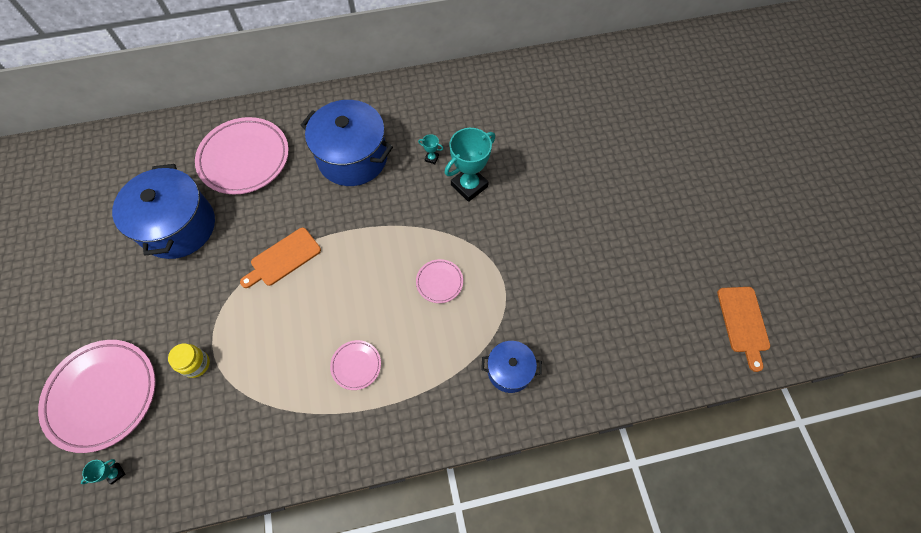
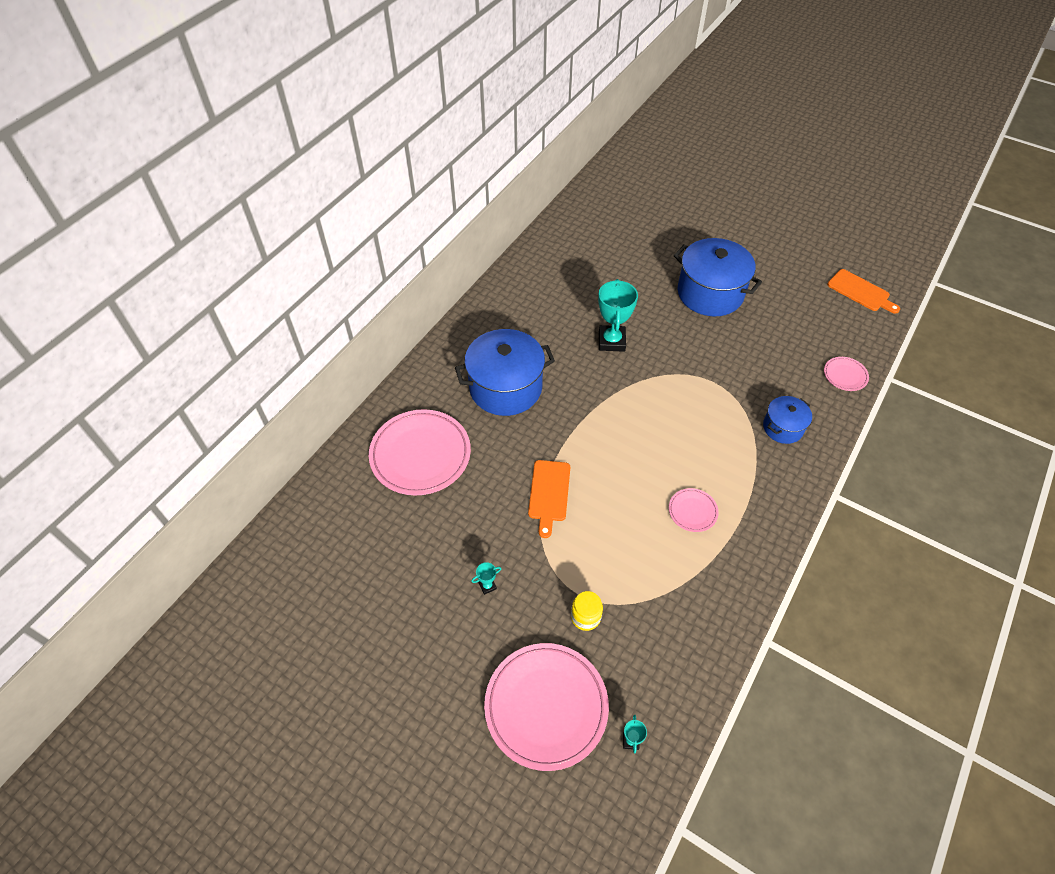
camera: 45 degrees left, 10 degrees down
(178, 226) = (435, 545): blue pot -> blue pot (710, 293)
(431, 158) = (563, 344): turquoise trophy -> turquoise trophy (487, 586)
(439, 282) = (674, 415): pink plate -> pink plate (845, 375)

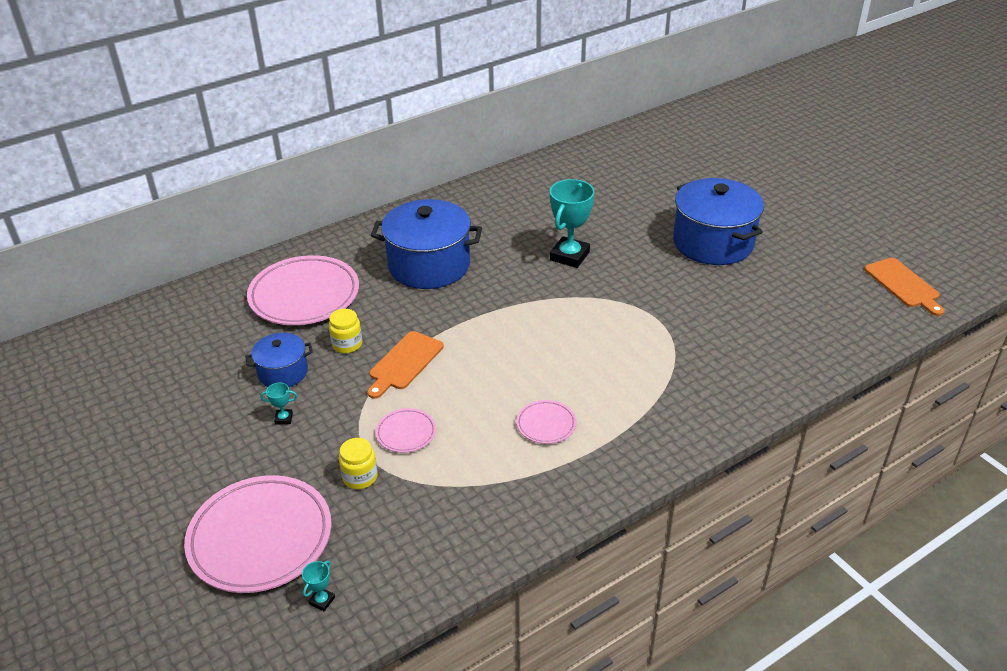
camera: 25 degrees right, 15 degrees down
(490, 492) = (347, 344): none -> yellow jar
(783, 427) = (710, 382): blue pot -> blue pot (283, 372)
(845, 375) = (824, 356): pink plate -> pink plate (406, 433)

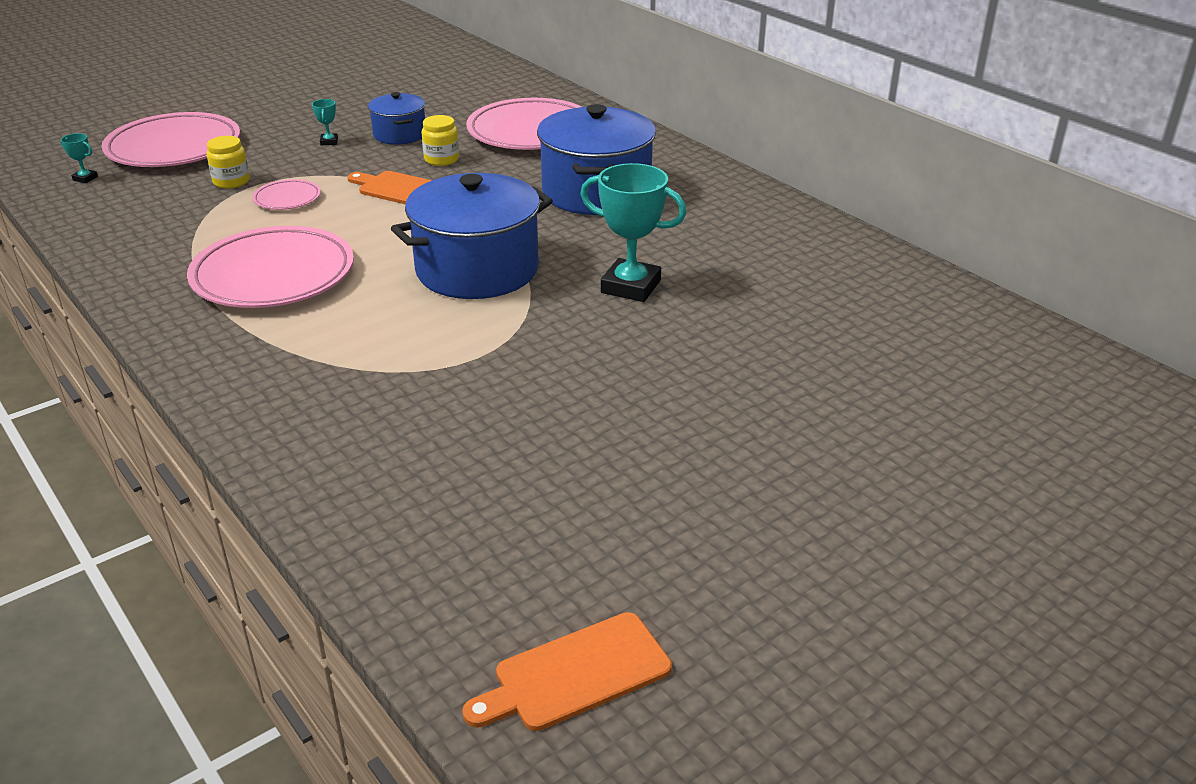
camera: 85 degrees right, 5 degrees down
(546, 424) = (273, 275): pink plate -> pink plate, size x2.15
(713, 243) = (692, 421): blue pot -> blue pot (477, 270)

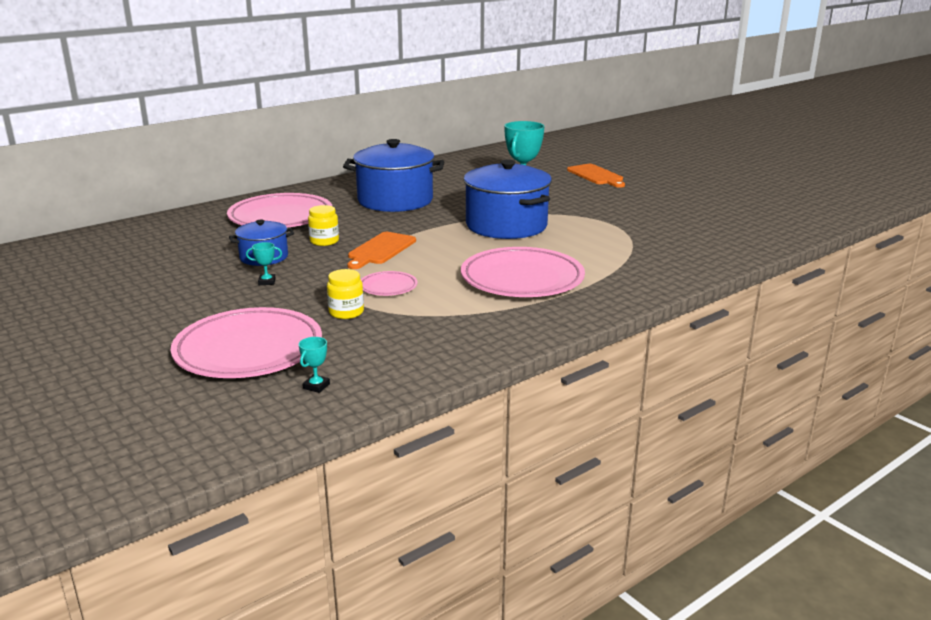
camera: 90 degrees left, 10 degrees down
(575, 674) = (821, 203): orange cutting board -> orange cutting board (596, 175)

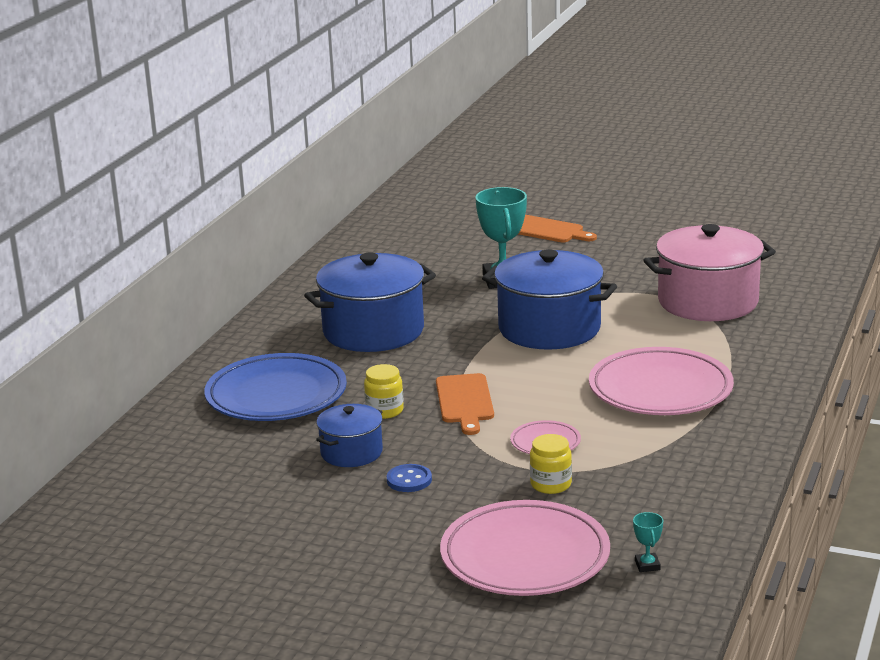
camera: 30 degrees left, 0 degrees up
(267, 282) = (409, 480): turquoise trophy -> blue button
(281, 217) = (276, 395): pink plate -> blue plate
(646, 238) = (708, 302): none -> pink pot

